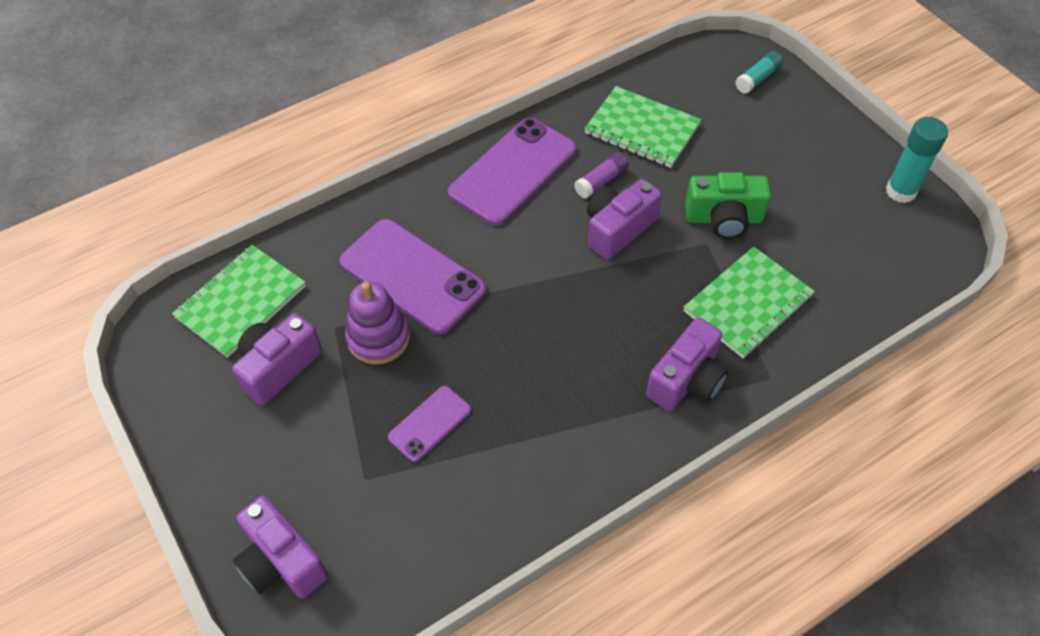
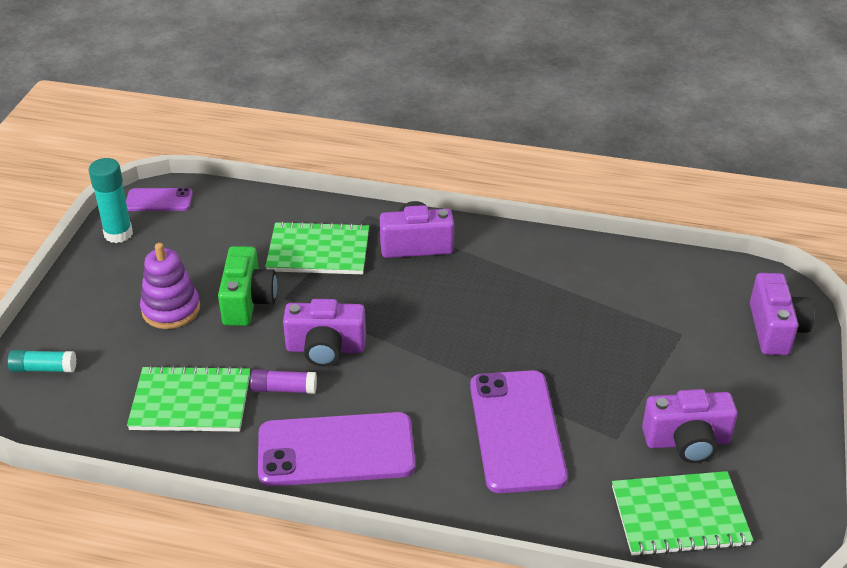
camera: 135 degrees left, 15 degrees down
(378, 338) = (589, 407): purple stacking toy -> purple stacking toy (171, 309)
(430, 423) = (607, 332): purple phone -> purple phone (159, 200)
(642, 129) = (191, 402): green notebook -> green notebook turned 75 degrees counterclockwise
(724, 219) = (248, 301): green camera -> green camera turned 45 degrees clockwise

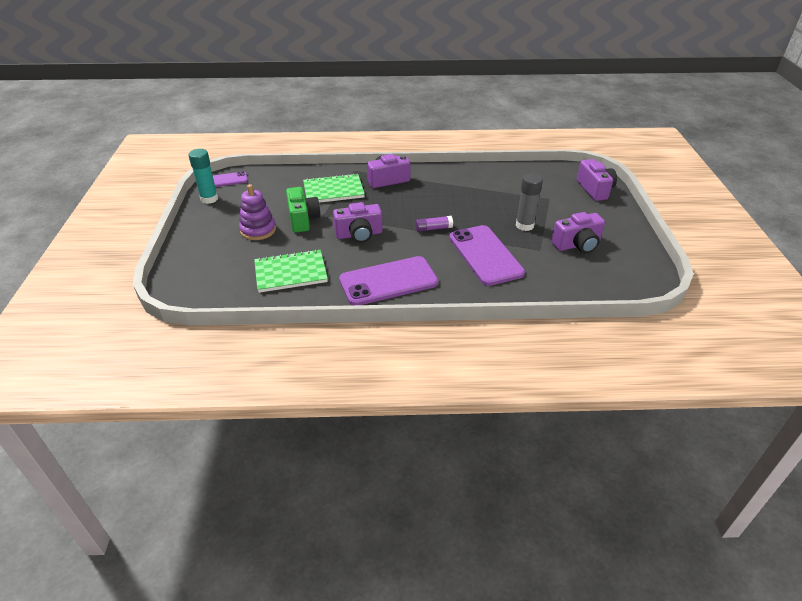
camera: 15 degrees left, 0 degrees up
(43, 368) = (190, 271): turquoise glue stick -> none
(284, 389) = (344, 257): purple glue stick -> purple glue stick (433, 228)
(612, 383) = (524, 225): none -> grey glue stick
(679, 516) = (591, 278): green notebook -> none

